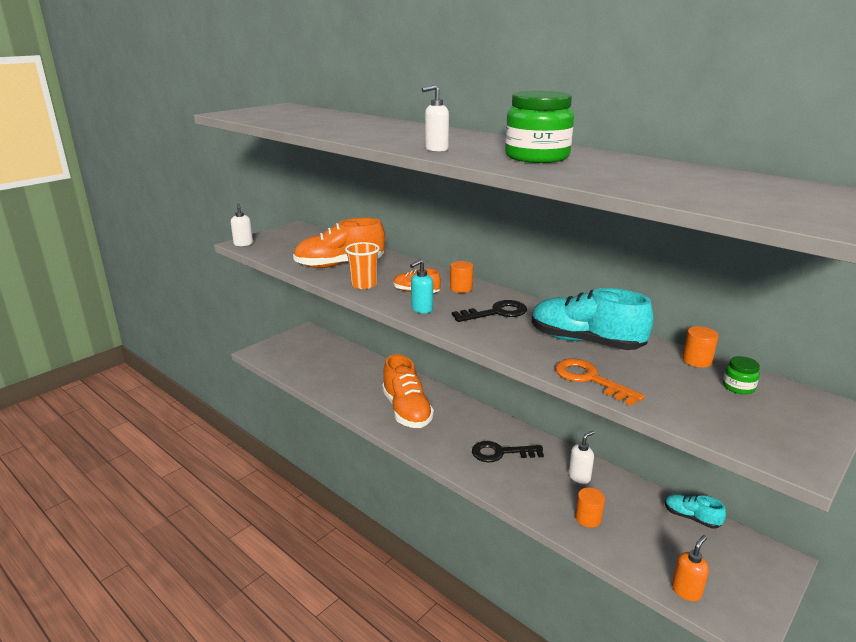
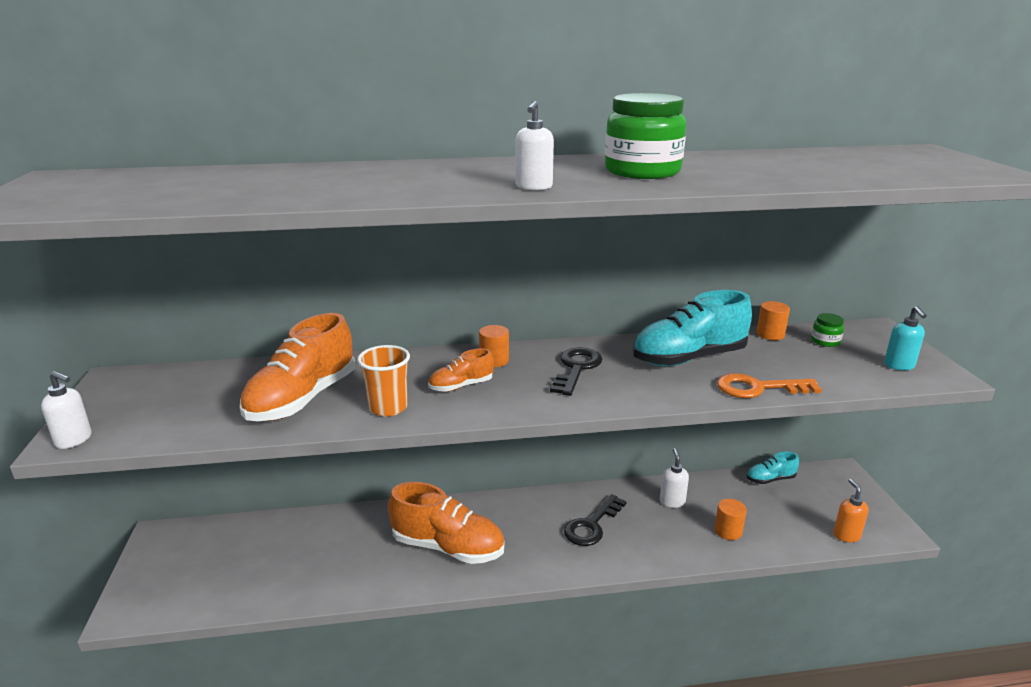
camera: 50 degrees left, 0 degrees up
(421, 309) = (510, 402): turquoise soap dispenser -> turquoise soap dispenser (899, 366)

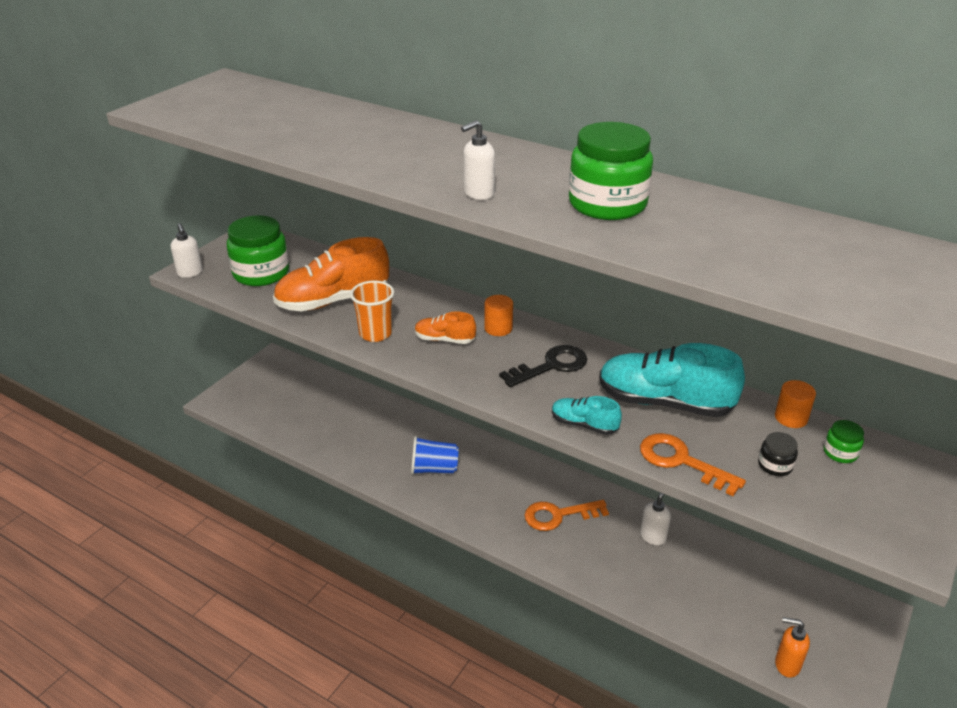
camera: 40 degrees right, 10 degrees up
(178, 407) = (261, 273): none -> green jar
(448, 547) = (434, 469): orange shoe -> blue cup
(592, 525) = (558, 515): black key -> orange key
(728, 531) = (671, 590): orange cylinder -> none
(770, 479) = (780, 573): turquoise shoe -> turquoise shoe (584, 425)
(808, 364) = (775, 465): none -> black jar
(846, 535) = (786, 665): orange soap dispenser -> orange soap dispenser turned 105 degrees counterclockwise
(899, 366) = (877, 517): turquoise soap dispenser -> none

